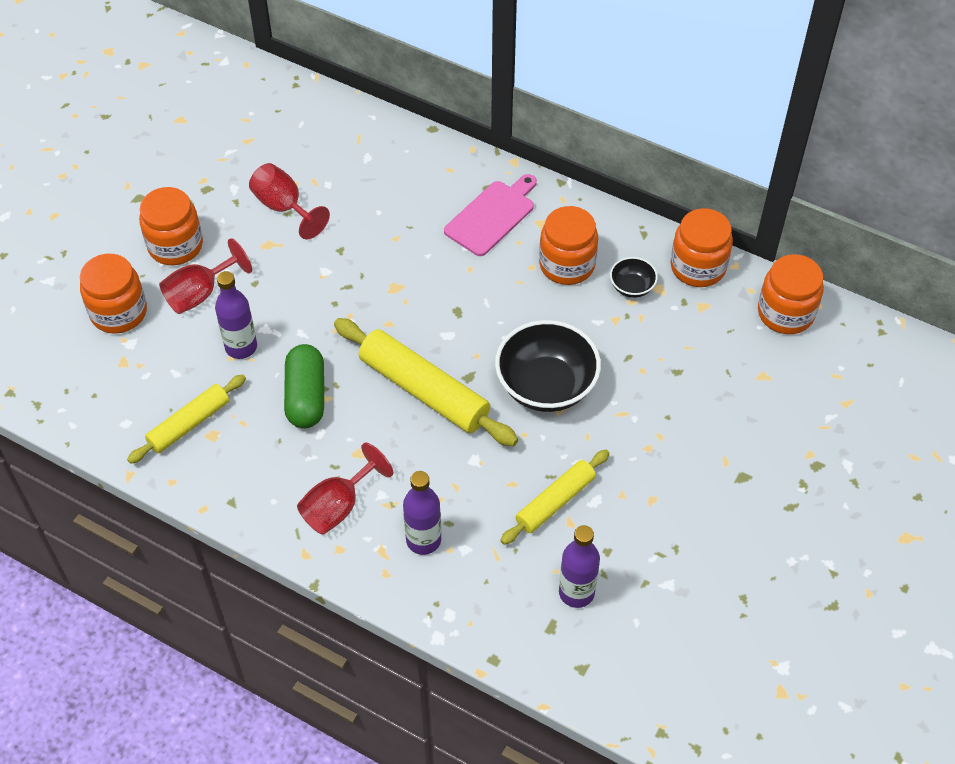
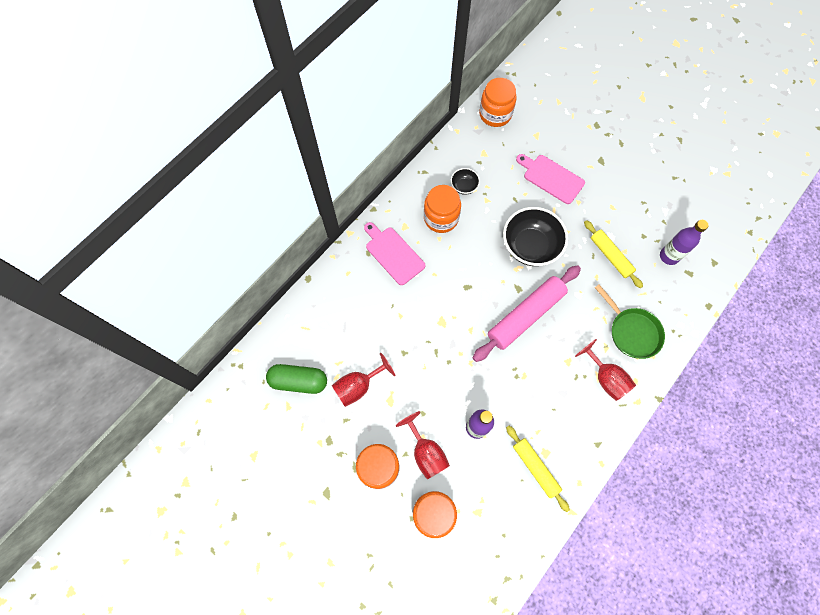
camera: 80 degrees left, 15 degrees up
(306, 396) = (522, 389): green capsule -> green capsule (299, 381)
(423, 540) = (632, 331): purple bottle -> green pan
(424, 390) = (525, 316): yellow rolling pin -> pink rolling pin
(684, 404) = (551, 178): none -> pink cutting board
(698, 267) = (455, 149): orange jar -> none

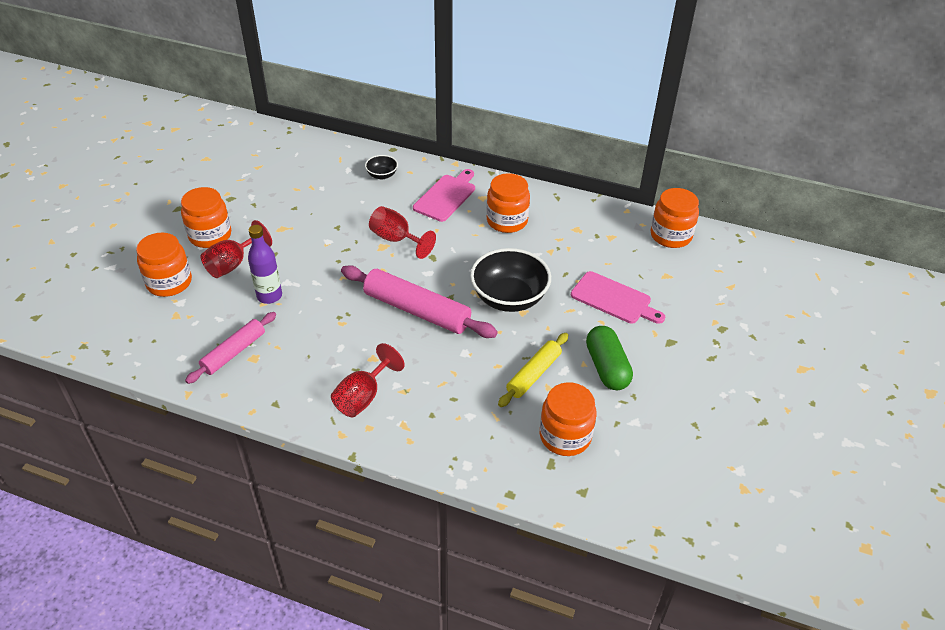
camera: 70 degrees right, 25 degrees down
(299, 381) = (284, 167): green capsule -> green capsule (606, 367)
(358, 386) = (291, 204): red goblet -> red goblet (396, 239)
(464, 186) = (557, 230): black bowl -> black bowl (382, 175)
(535, 468) = (234, 352): yellow rolling pin -> pink rolling pin
(551, 178) = (614, 299): pink cutting board -> pink cutting board turned 105 degrees clockwise
(632, 331) = (436, 413): green pan -> none
(669, 256) = (565, 436): purple bottle -> orange jar

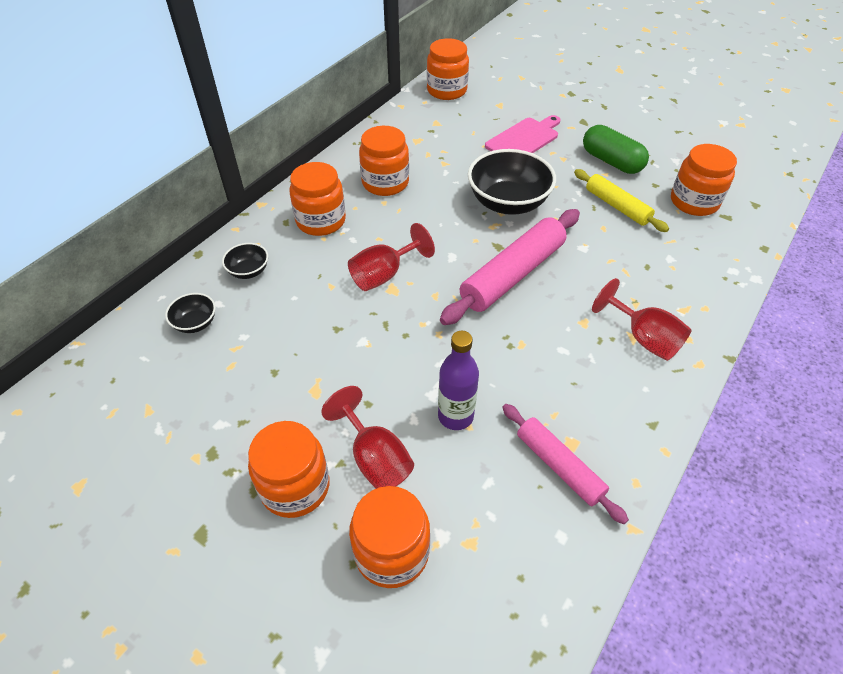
camera: 75 degrees left, 5 degrees up
(328, 165) = (195, 323): none -> black bowl
(446, 196) = (321, 221): pink cutting board -> orange jar
(606, 367) = (611, 161): green capsule -> green capsule turned 45 degrees clockwise

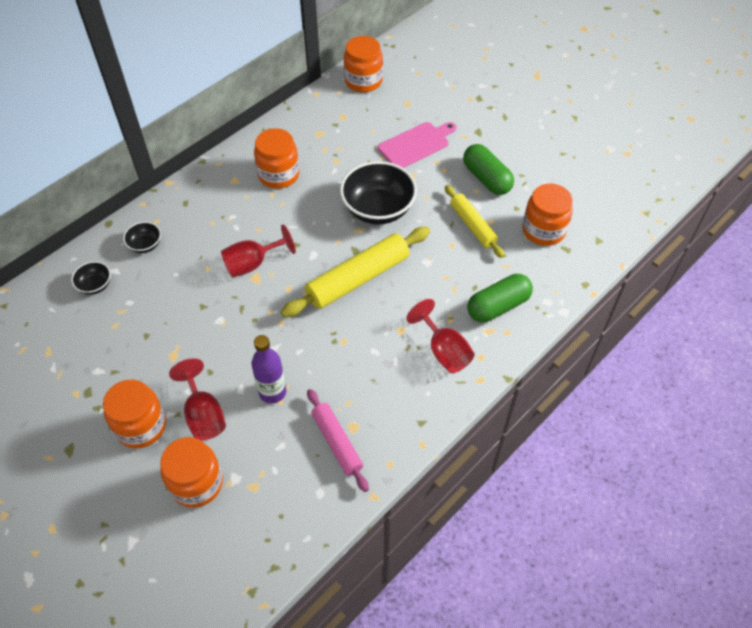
camera: 10 degrees right, 5 degrees up
(321, 221) = (214, 206): orange jar -> none
(513, 275) = (358, 279): pink rolling pin -> yellow rolling pin
(682, 282) = (498, 306): none -> green capsule

